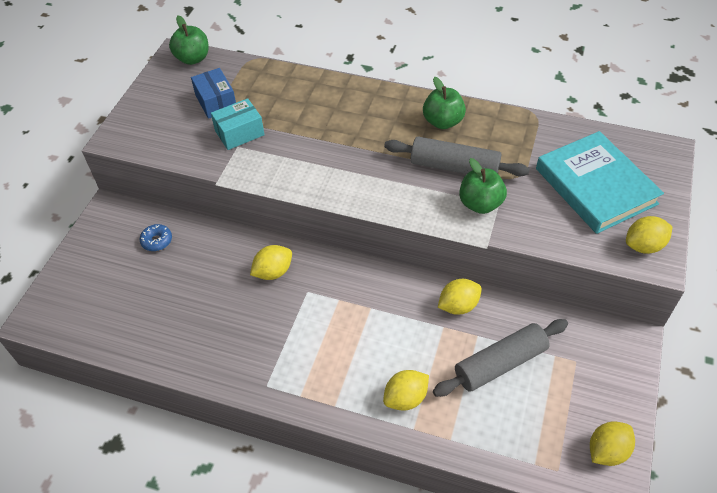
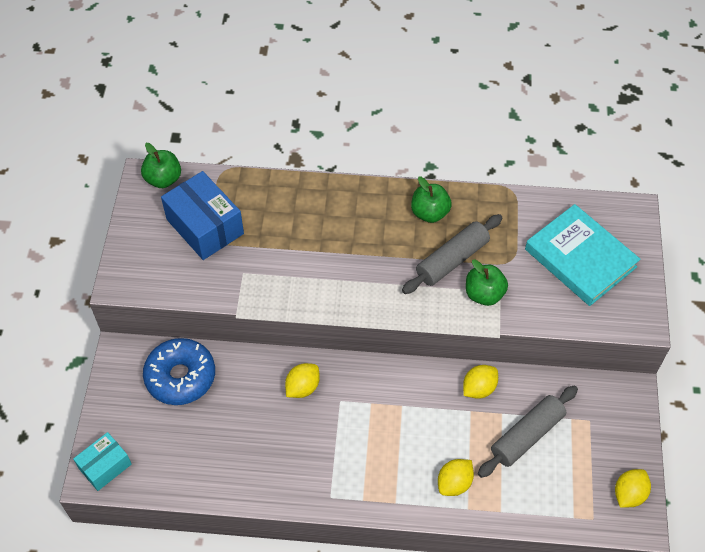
camera: 15 degrees left, 5 degrees up
(157, 241) = (180, 377): blue donut -> blue donut, size x2.30
(216, 102) = (205, 226): blue box -> blue box, size x1.65
(239, 133) = (240, 257): turquoise box -> turquoise box (105, 466)
(454, 167) = (452, 260): grey rolling pin -> grey rolling pin turned 45 degrees counterclockwise
(643, 246) = (631, 310): yellow lemon -> none

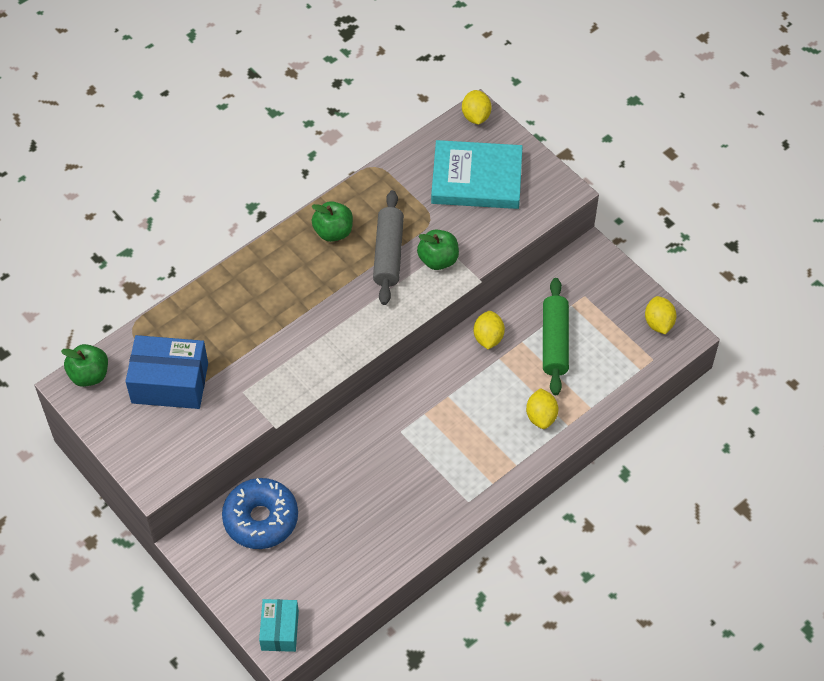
camera: 45 degrees left, 0 degrees up
(302, 387) = (362, 446): yellow lemon -> yellow lemon (476, 116)
(527, 435) = (554, 342): grey rolling pin -> green rolling pin

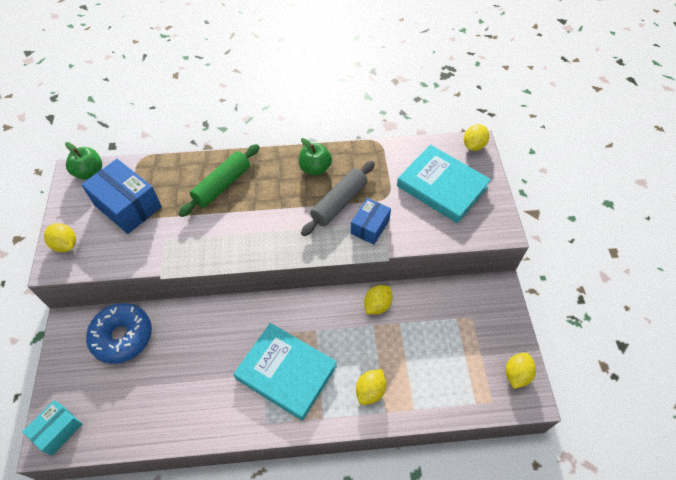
camera: 35 degrees right, 0 degrees up
(144, 457) = (65, 245): none -> yellow lemon
(438, 260) = (370, 227): green apple -> blue box
(451, 449) = (286, 372): none -> turquoise book
(554, 342) = (423, 338): green rolling pin -> green rolling pin (222, 185)

